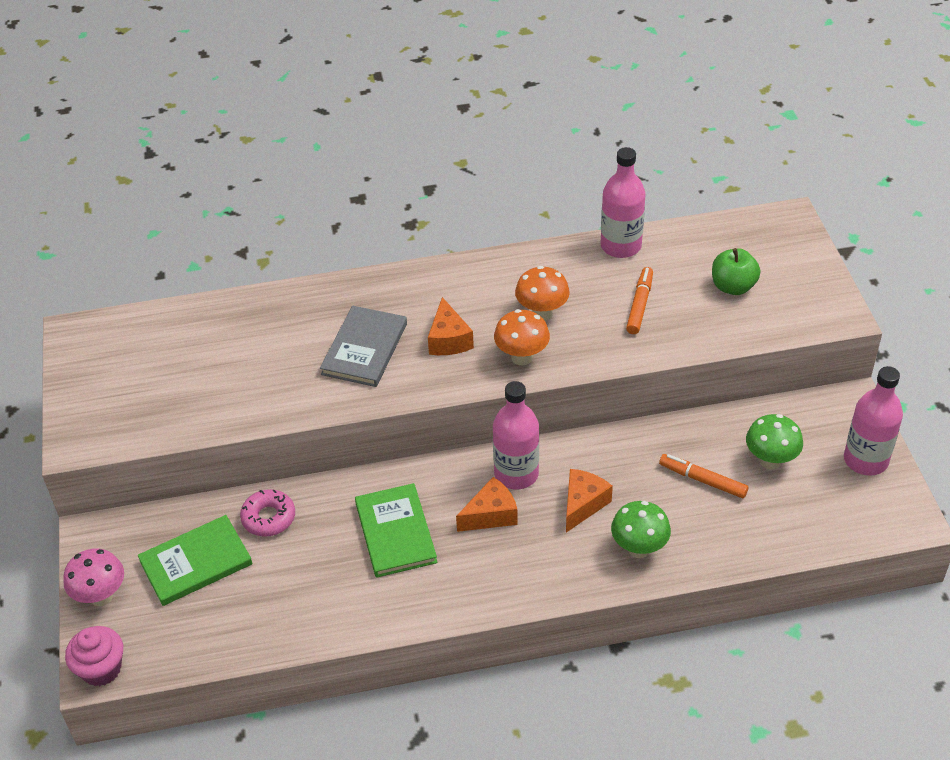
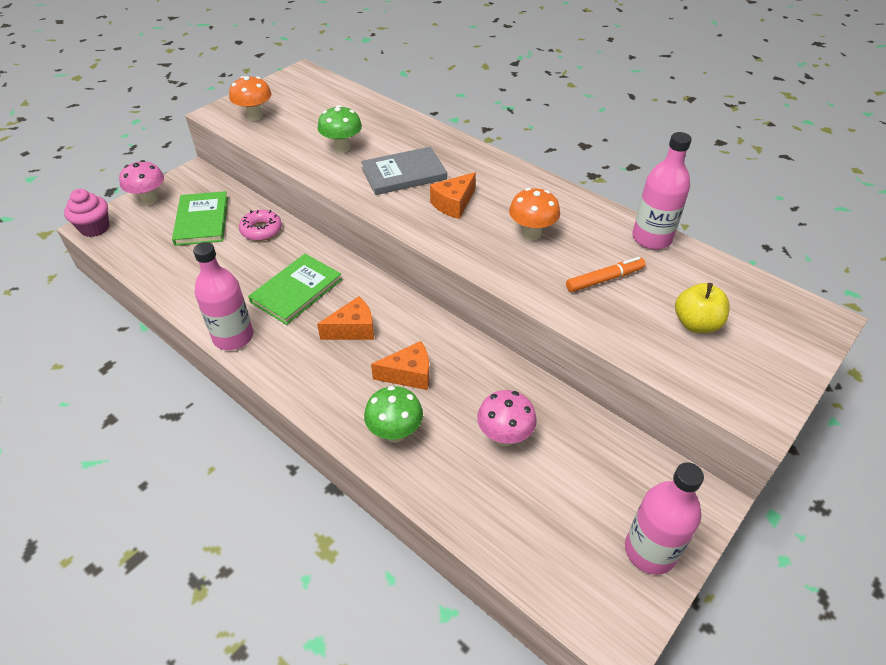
camera: 50 degrees right, 0 degrees up
(196, 563) = (202, 221): green book -> green book turned 60 degrees clockwise
(491, 515) = (353, 329): orange cheese -> orange cheese turned 45 degrees counterclockwise
(516, 474) = (403, 322): pink bottle -> pink bottle (233, 337)
(522, 357) = (477, 246): orange mushroom -> orange mushroom (255, 116)
(702, 480) = (504, 437): orange marker -> pink mushroom
(733, 287) = (696, 324): green apple -> yellow apple
(770, 461) = (572, 474): green mushroom -> green mushroom (342, 148)

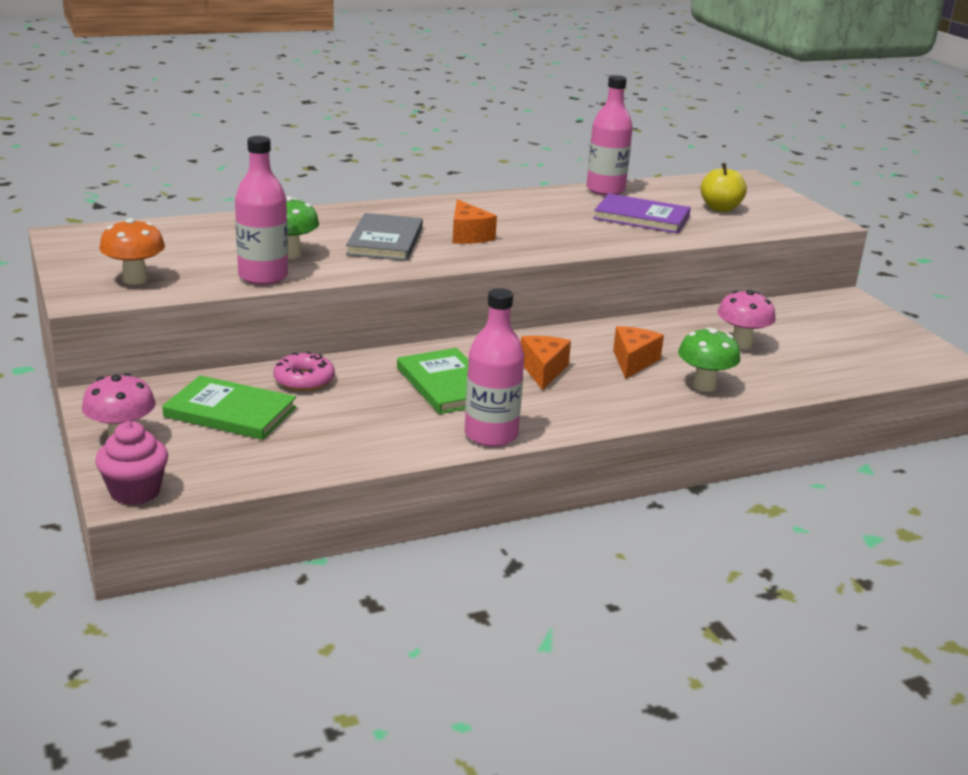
camera: 65 degrees left, 20 degrees down
(531, 234) = (552, 222): orange mushroom -> none
(604, 279) = (641, 217): orange marker -> purple book
(650, 551) = (883, 329): pink bottle -> pink bottle (263, 276)

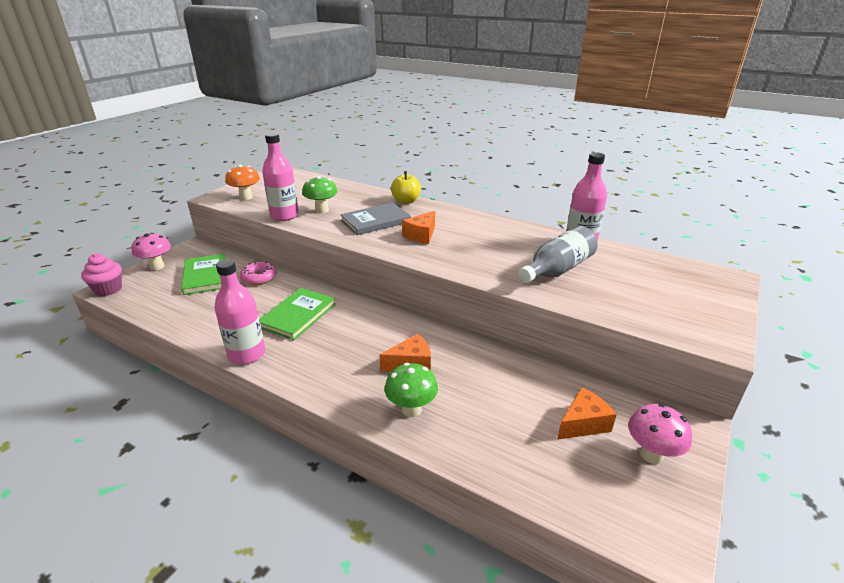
camera: 55 degrees right, 5 degrees up
(543, 371) = (354, 337): orange cheese -> orange cheese (583, 424)
(641, 217) = (557, 270): purple book -> grey bottle
(720, 208) = (639, 290): yellow apple -> yellow apple (406, 201)
(741, 344) = (508, 400): pink mushroom -> pink mushroom (651, 454)

